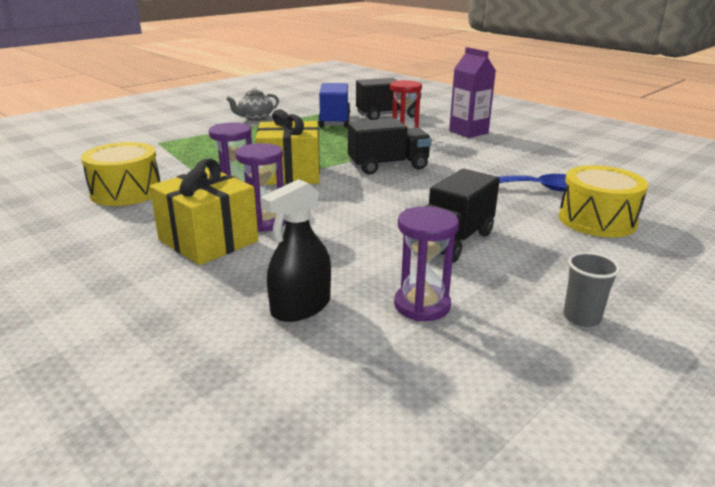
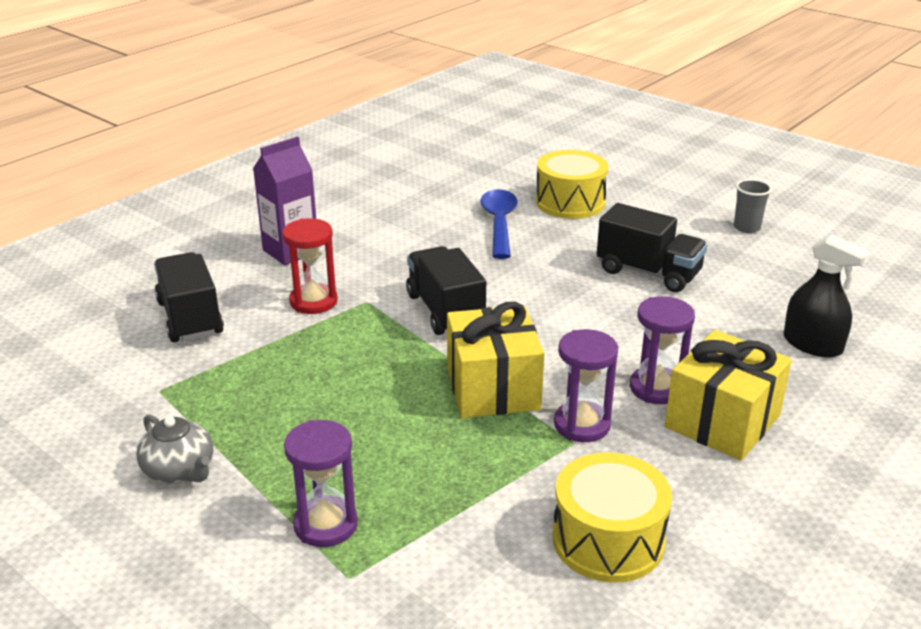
camera: 95 degrees left, 5 degrees up
(334, 121) = (217, 370): blue truck -> none
(422, 305) = (771, 288): purple hourglass -> purple hourglass (325, 525)

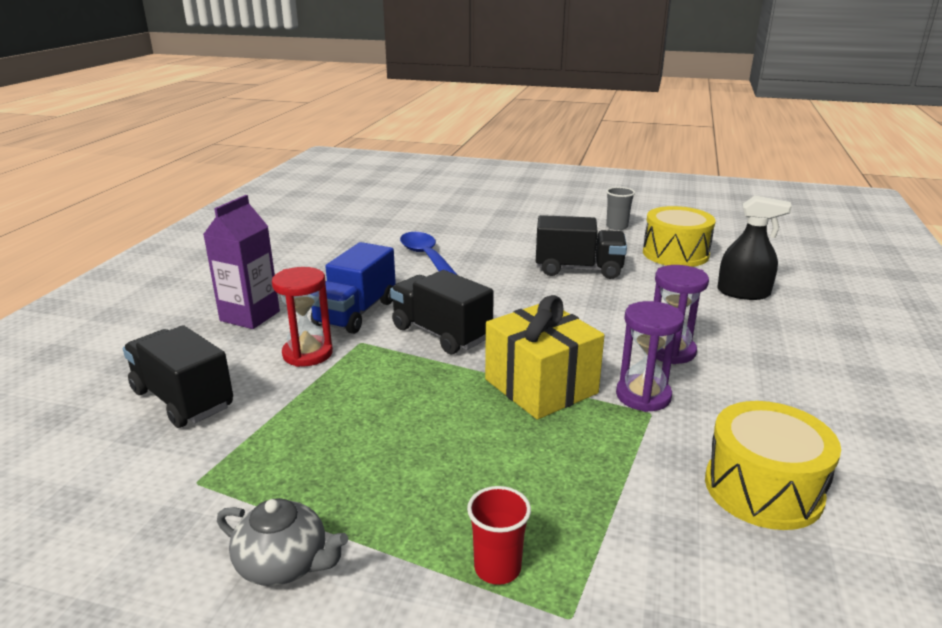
camera: 25 degrees left, 5 degrees down
(325, 525) = (497, 568): purple hourglass -> red cup
(384, 270) = (356, 313): none -> blue truck
(570, 202) = (471, 233): yellow drum -> yellow drum (675, 254)
(722, 421) = (743, 363): yellow gift -> none

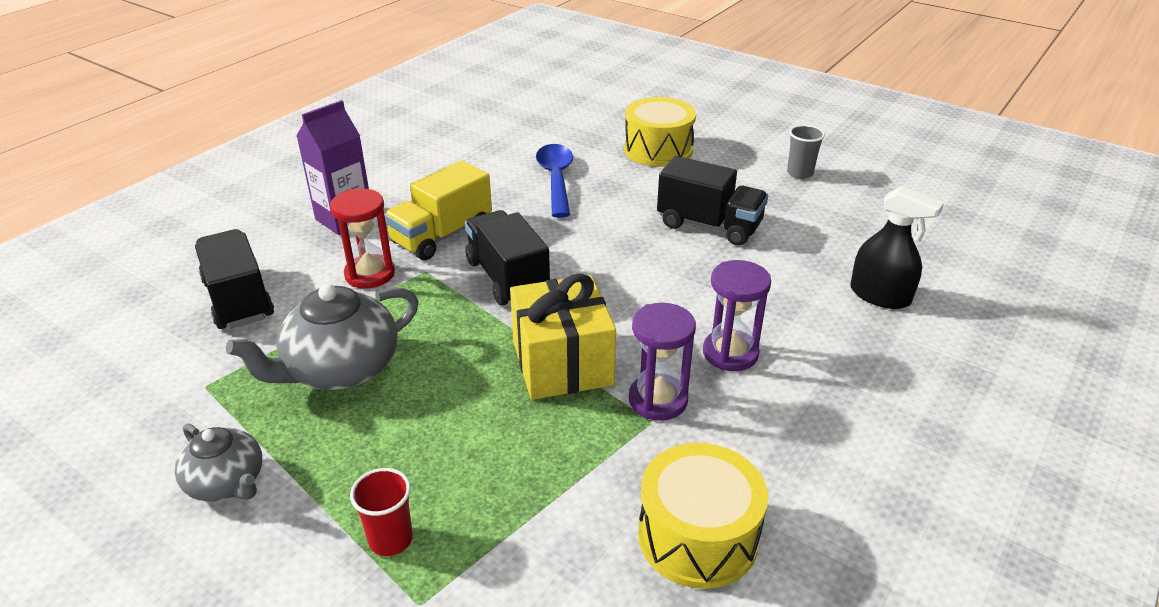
camera: 20 degrees right, 10 degrees up
(335, 435) = (340, 369): none -> grey teapot
(356, 313) = (442, 236): blue truck -> yellow truck
(675, 254) = (841, 225): yellow drum -> yellow drum (658, 150)

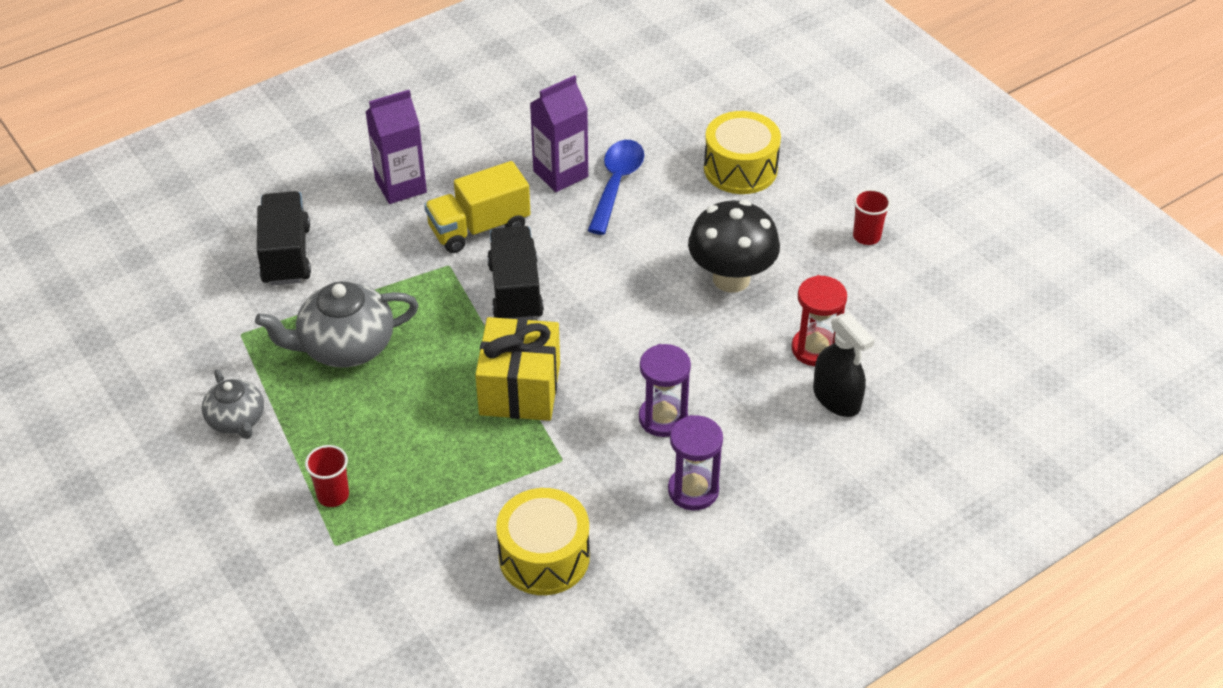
camera: 20 degrees right, 10 degrees up
(370, 274) = (400, 256): red hourglass -> red hourglass (815, 349)
(499, 181) = (560, 174): none -> purple carton
(658, 400) = (578, 443): purple hourglass -> purple hourglass (693, 490)
(709, 225) = (731, 279): black truck -> black mushroom
(800, 173) = (866, 236): grey cup -> red cup

